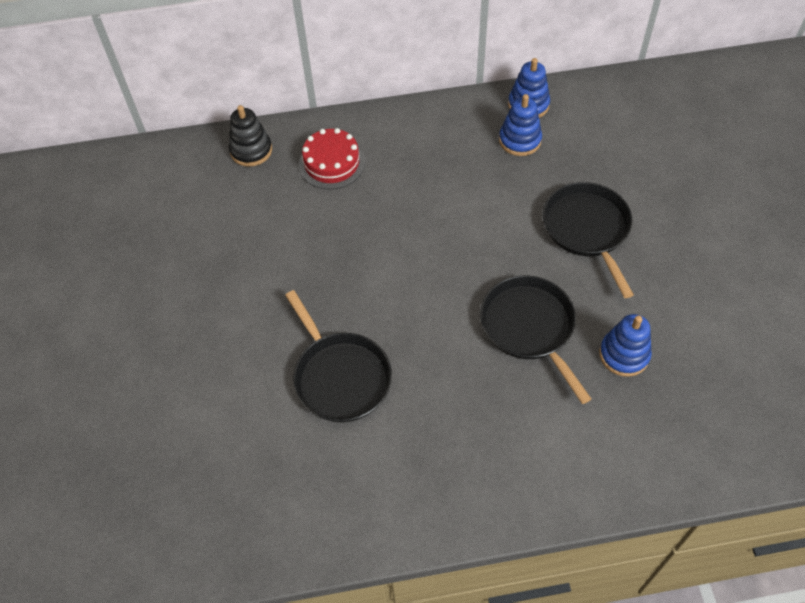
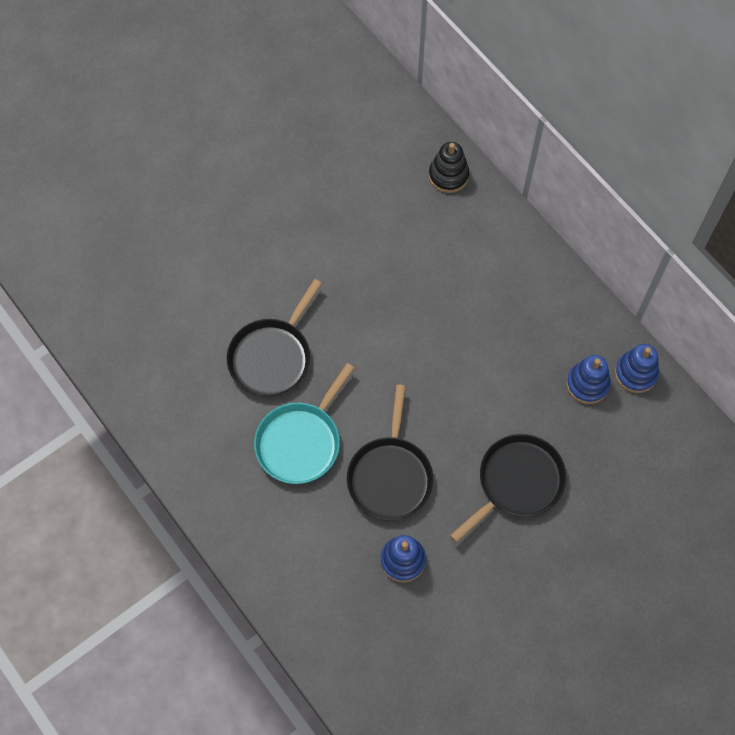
camera: 60 degrees right, 10 degrees up
(332, 163) = (471, 244): red cake -> none
(450, 391) = (300, 442): none -> turquoise pan
(529, 327) = (390, 476): black pan -> black pan turned 150 degrees clockwise

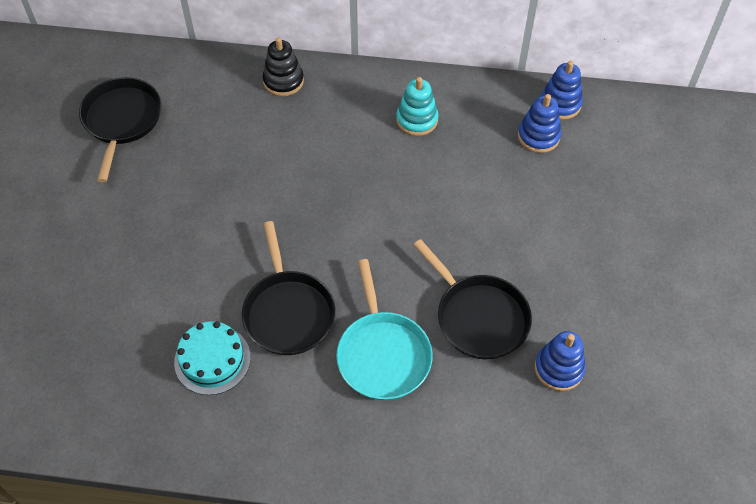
camera: 45 degrees left, 10 degrees down
(194, 345) = (212, 359): none -> turquoise cake
(511, 291) = (417, 120): none -> turquoise stacking toy
(517, 482) = (570, 240): black pan -> black pan (122, 120)

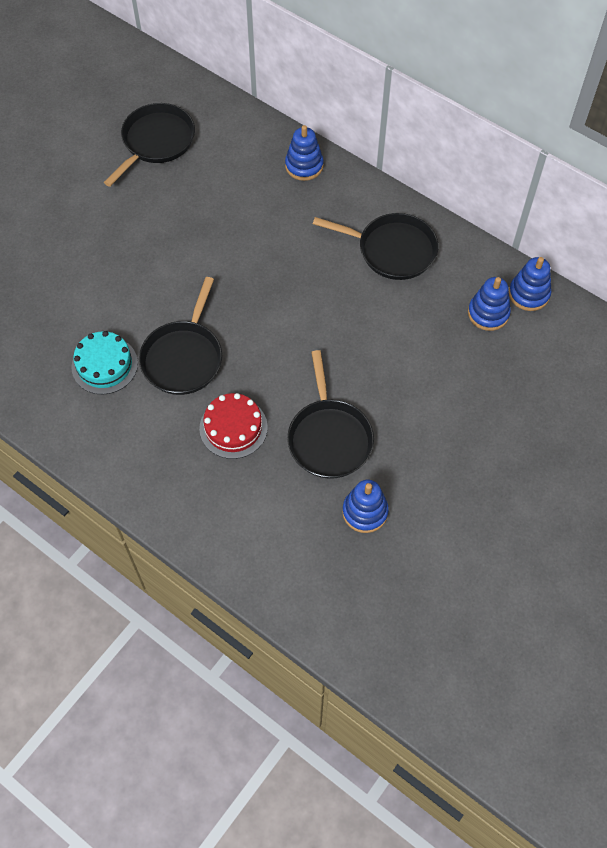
camera: 30 degrees right, 5 degrees up
(283, 81) = (304, 166): black stacking toy -> blue stacking toy
(383, 354) = (233, 428): turquoise pan -> red cake
(417, 120) = (392, 250): turquoise stacking toy -> black pan

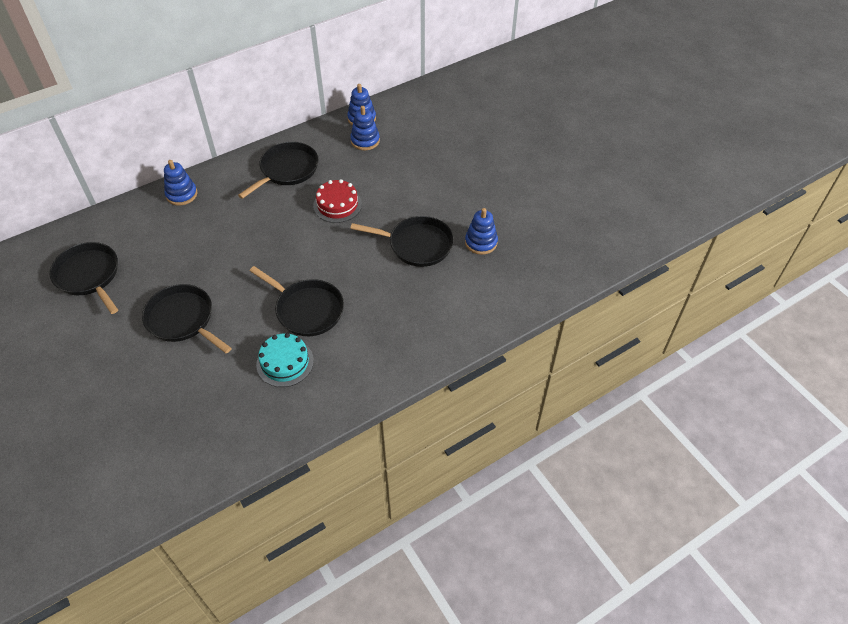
camera: 70 degrees left, 10 degrees down
(129, 248) = (182, 319): none -> black pan
(233, 428) = (383, 295): red cake -> red cake (337, 205)

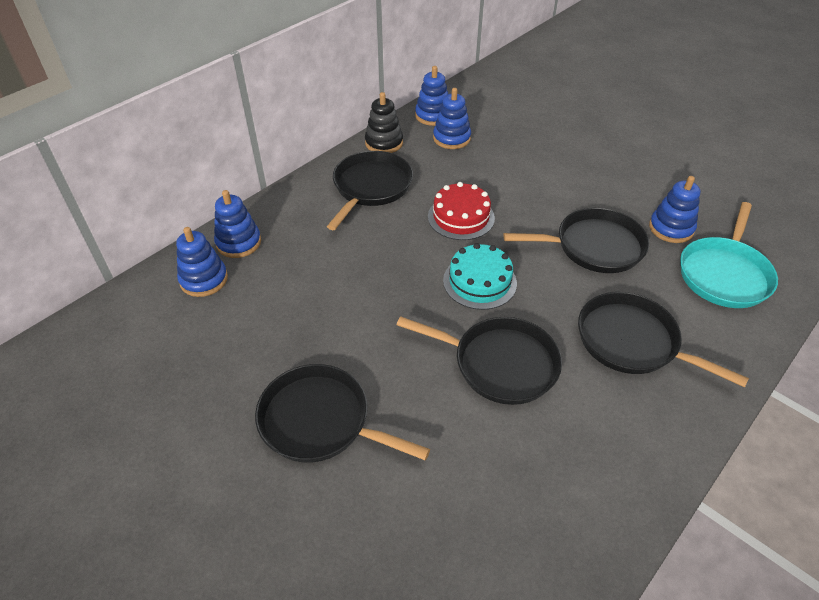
camera: 15 degrees left, 5 degrees down
(89, 276) = (139, 385): black pan -> black pan (632, 341)
(150, 216) = (204, 280): none -> blue stacking toy
(285, 362) = (512, 452): turquoise cake -> turquoise cake (479, 281)
(314, 136) = (384, 143): none -> black stacking toy
(495, 283) = (724, 274): none -> turquoise pan

